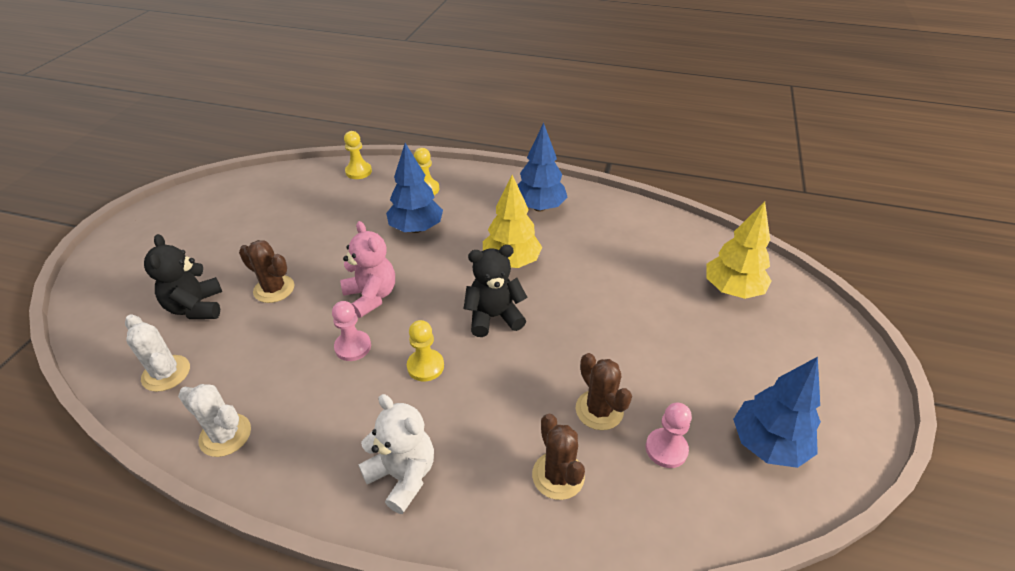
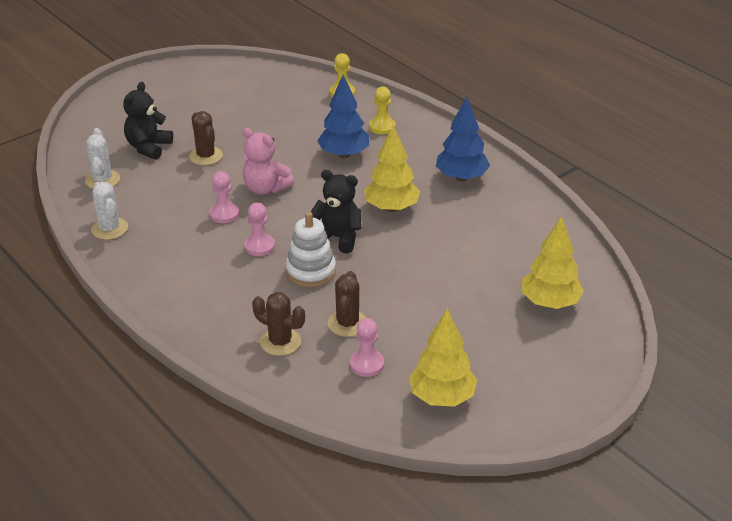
camera: 35 degrees right, 5 degrees down
(371, 296) = (265, 188): pink teddy bear -> pink teddy bear turned 120 degrees clockwise
(403, 476) = (189, 296): white teddy bear -> none
(425, 366) = (259, 246): yellow pawn -> pink pawn
(505, 368) = (311, 271): none -> white stacking toy
(558, 475) = (280, 342): brown cactus -> brown cactus turned 75 degrees counterclockwise
(767, 444) = (442, 397): blue tree -> yellow tree

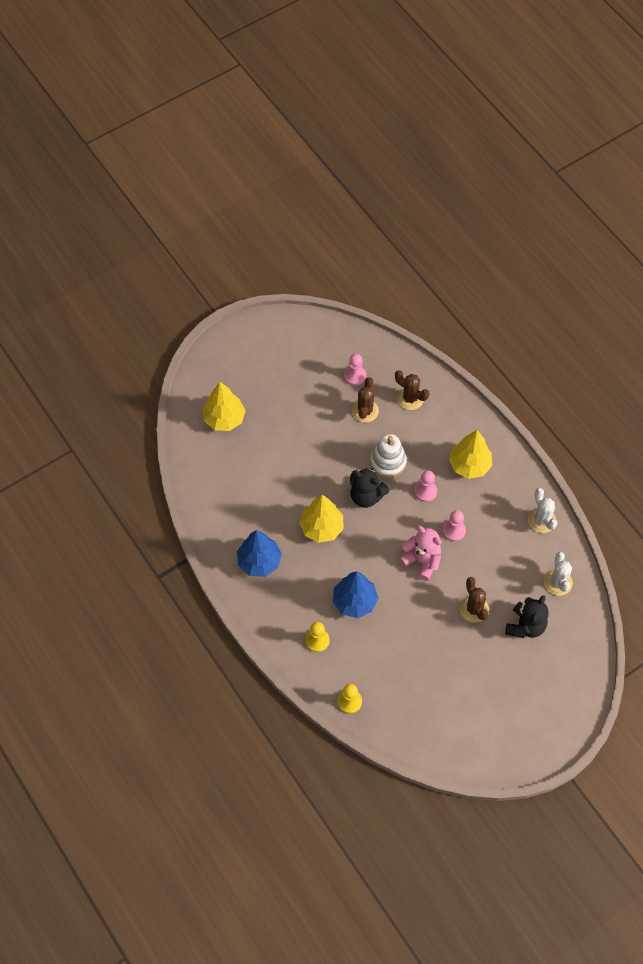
camera: 175 degrees left, 25 degrees up
(442, 397) = (311, 347): yellow tree -> yellow tree (469, 465)

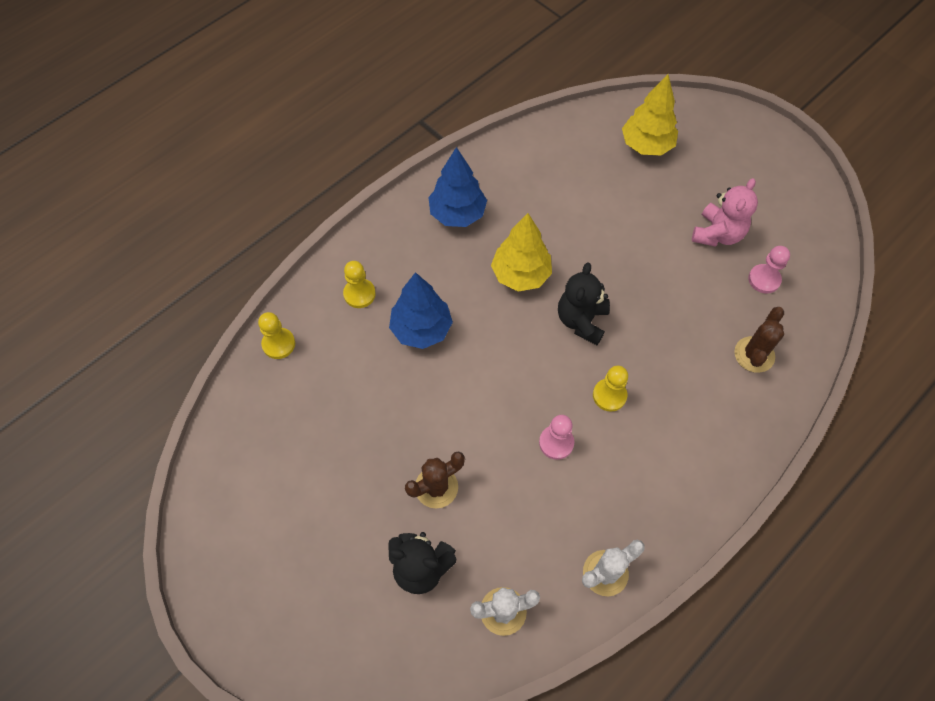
camera: 80 degrees right, 0 degrees up
(365, 411) = (713, 300): brown cactus -> none
(388, 462) = (642, 340): white stacking toy -> none
(422, 560) = (499, 405): pink teddy bear -> pink teddy bear (717, 234)
(425, 491) = (609, 395): pink pawn -> yellow pawn
(469, 465) = (670, 451): yellow tree -> none

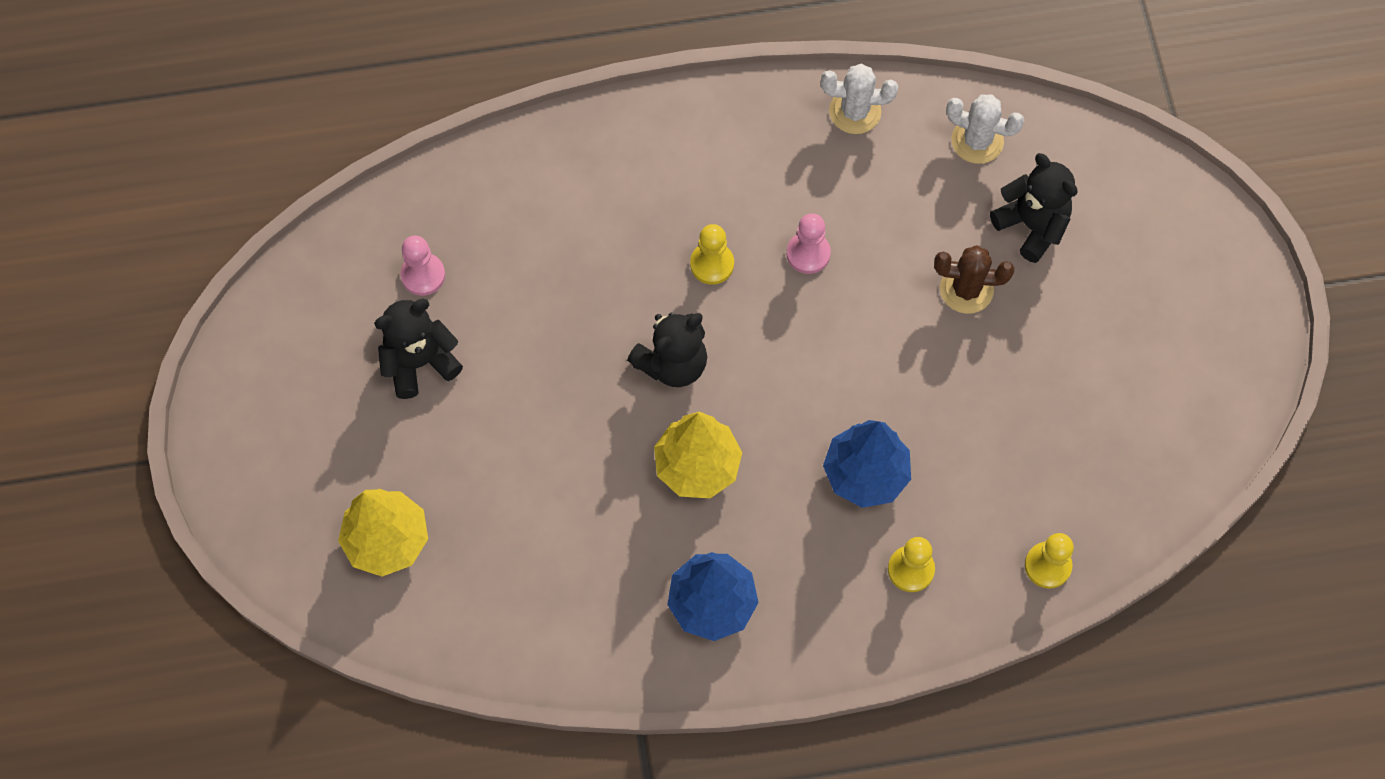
camera: 145 degrees left, 5 degrees up
(717, 234) = (420, 362): pink teddy bear -> black teddy bear
(754, 354) = (518, 206): brown cactus -> none

